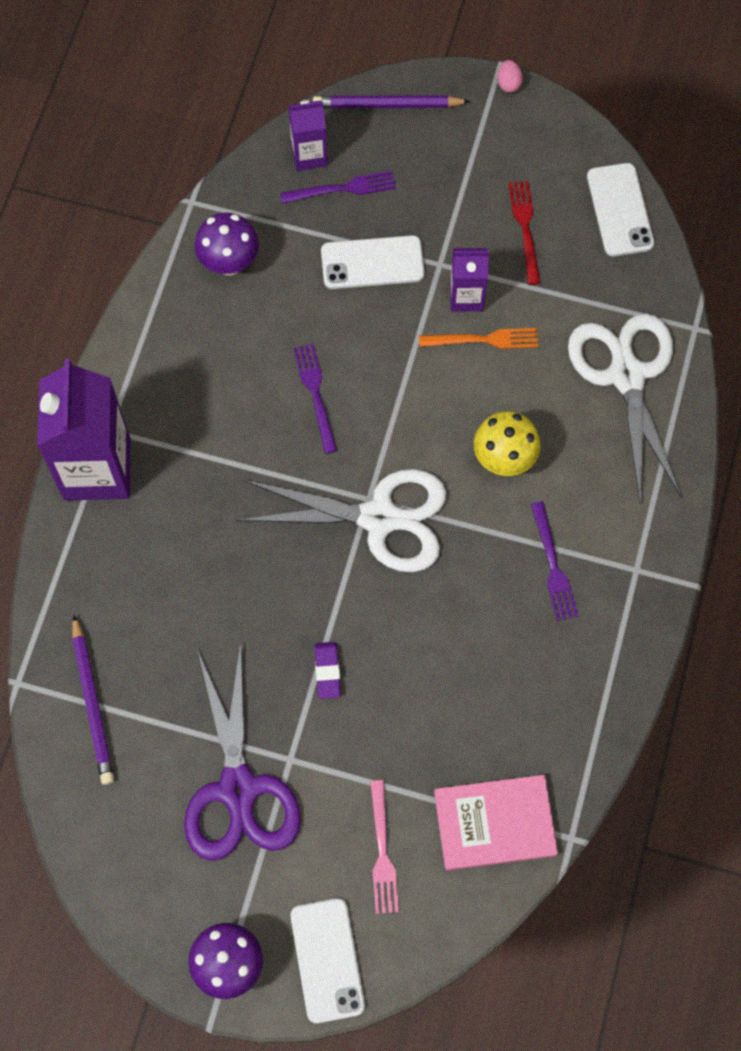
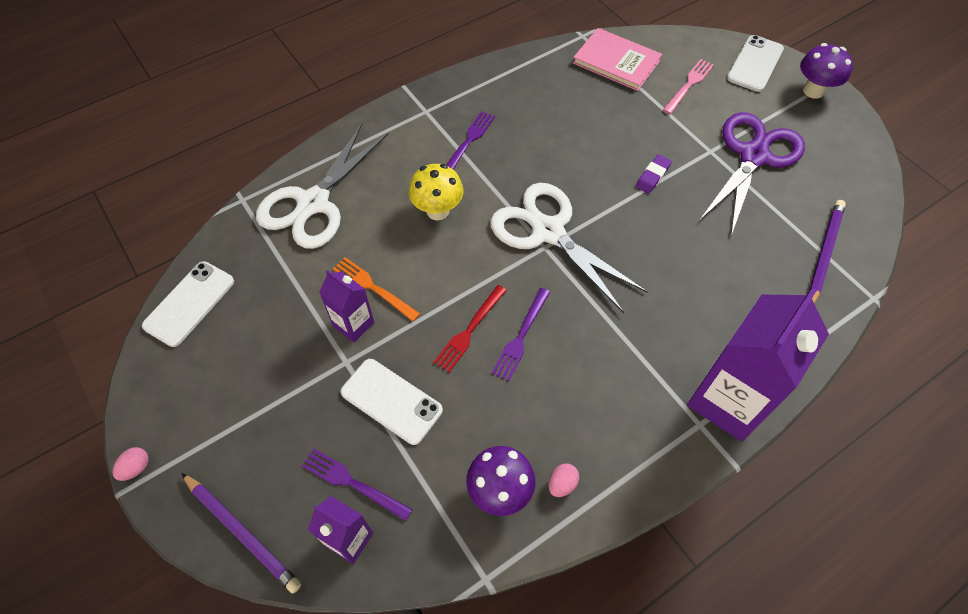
camera: 140 degrees left, 10 degrees down
(186, 302) = (562, 484): none -> pink egg
(525, 227) = (261, 341): red fork -> red fork (469, 331)

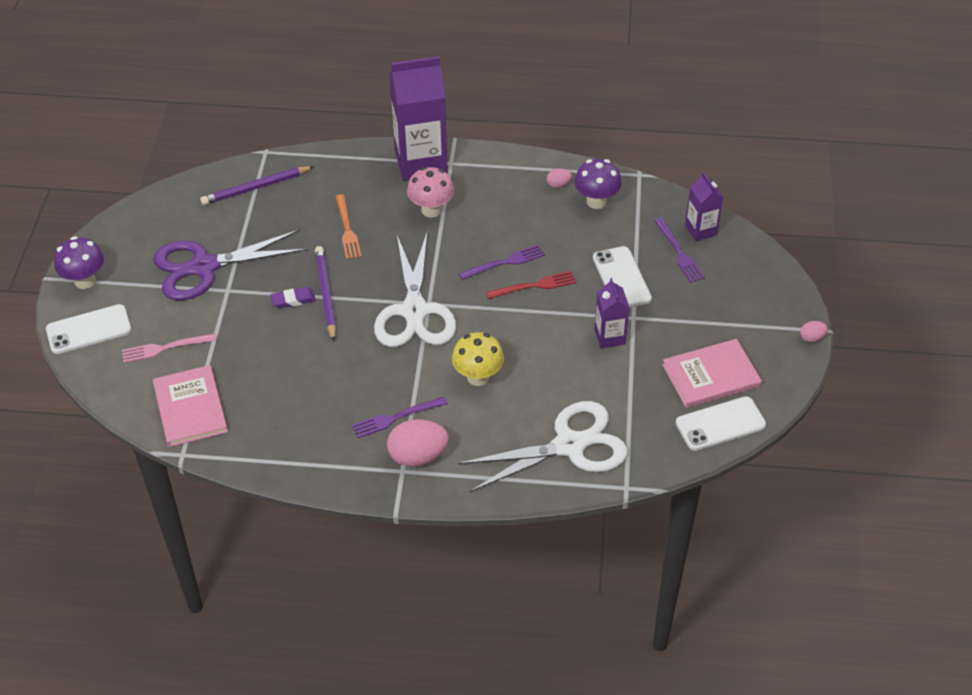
camera: 140 degrees left, 10 degrees down
(226, 348) = (711, 376): none -> pink book
(242, 533) = (762, 267): purple pencil -> purple pencil (326, 294)
(372, 287) = (576, 352): orange fork -> orange fork (347, 230)
(424, 126) = (418, 456): none -> pink egg
(650, 347) = (431, 210): none -> pink mushroom

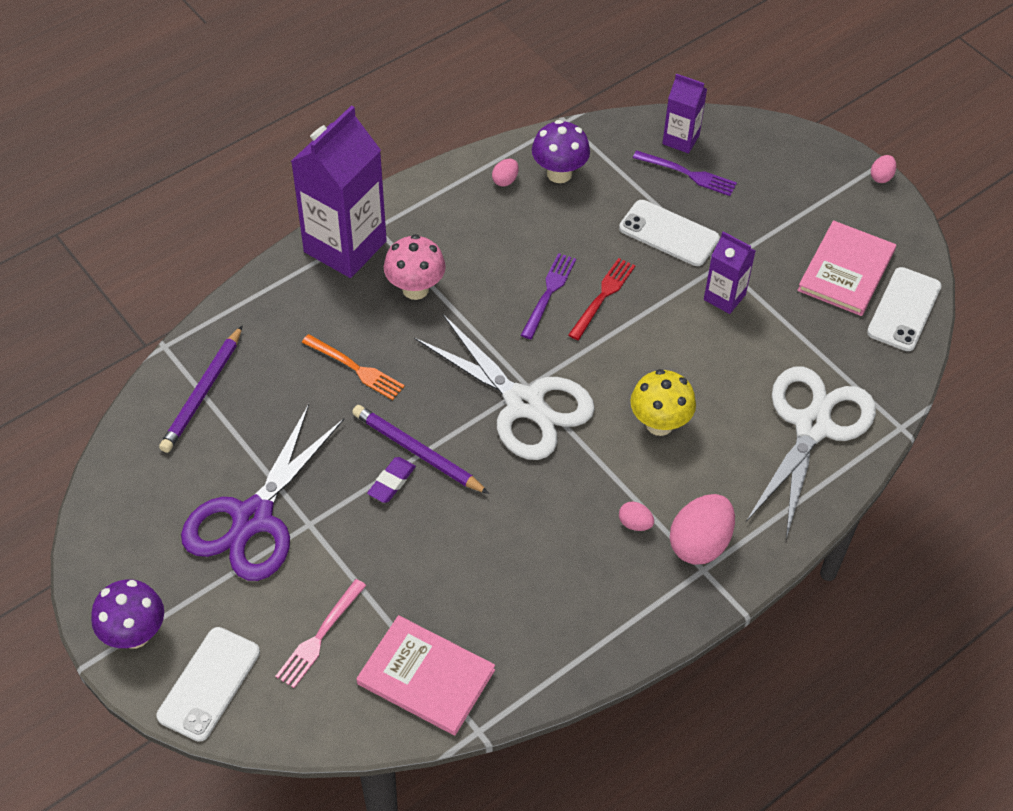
camera: 45 degrees left, 5 degrees up
(395, 418) = (635, 523): purple fork -> pink egg

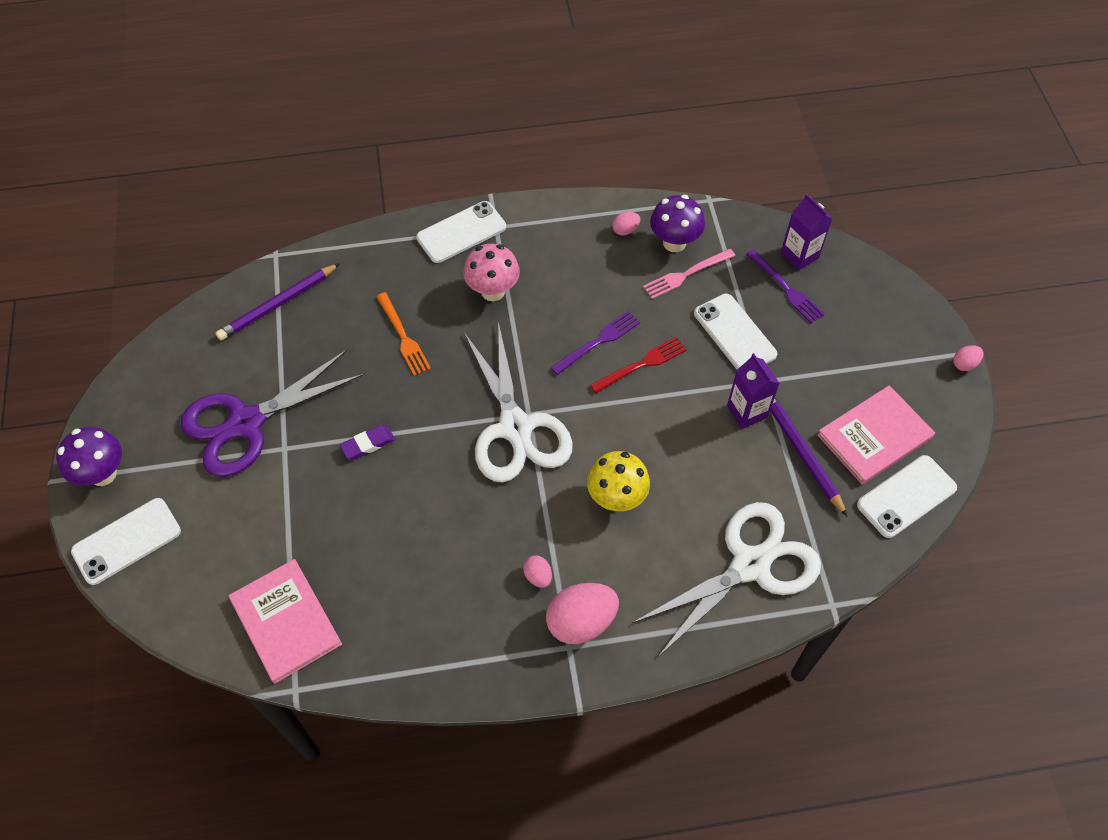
camera: 30 degrees right, 5 degrees up
(319, 637) = (229, 545): pink fork -> pink fork (685, 275)
(345, 246) = (461, 232): purple carton -> white phone
(417, 452) = (404, 428): purple pencil -> purple pencil (801, 452)

